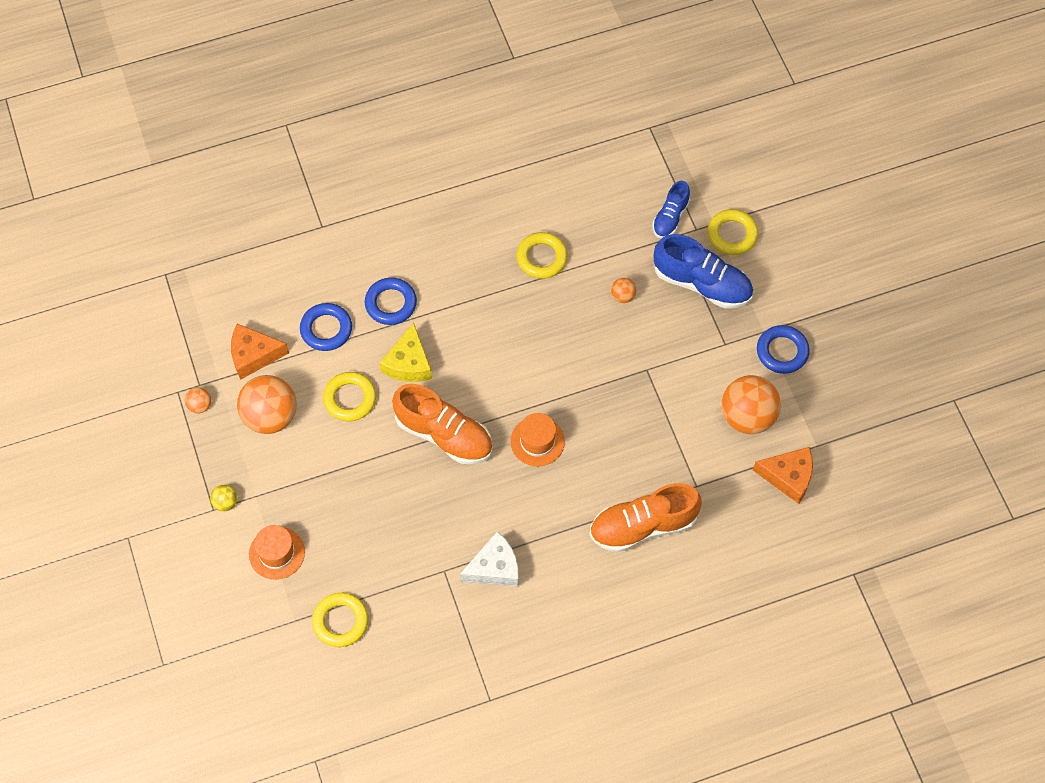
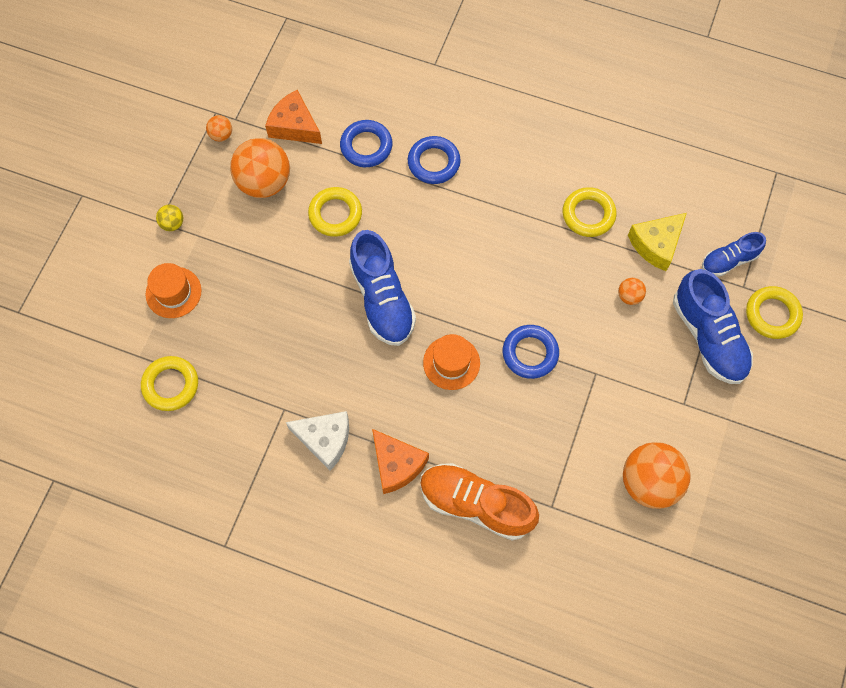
camera: 40 degrees right, 5 degrees up
(408, 363) = (405, 220): yellow cheese -> yellow cheese (656, 244)
(444, 434) = (382, 299): orange shoe -> blue shoe
(782, 351) = (730, 449): blue ring -> blue ring (530, 353)
(788, 477) = (640, 564): orange cheese -> orange cheese (396, 464)

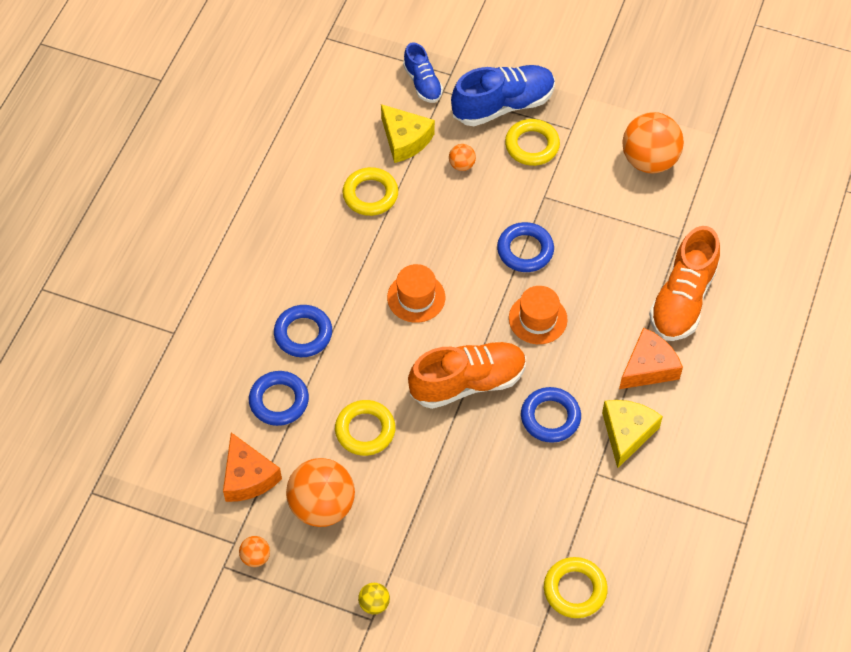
camera: 90 degrees left, 10 degrees down
(173, 292) = (462, 596): orange hat -> orange hat (416, 297)
(294, 126) = (248, 477): orange cheese -> orange cheese turned 60 degrees counterclockwise
(325, 439) = (627, 433): white cheese -> yellow cheese
(344, 370) = (550, 417): none -> blue ring
(382, 299) = (468, 382): blue shoe -> orange shoe
(772, 314) = (479, 55): yellow ring -> yellow ring (532, 145)

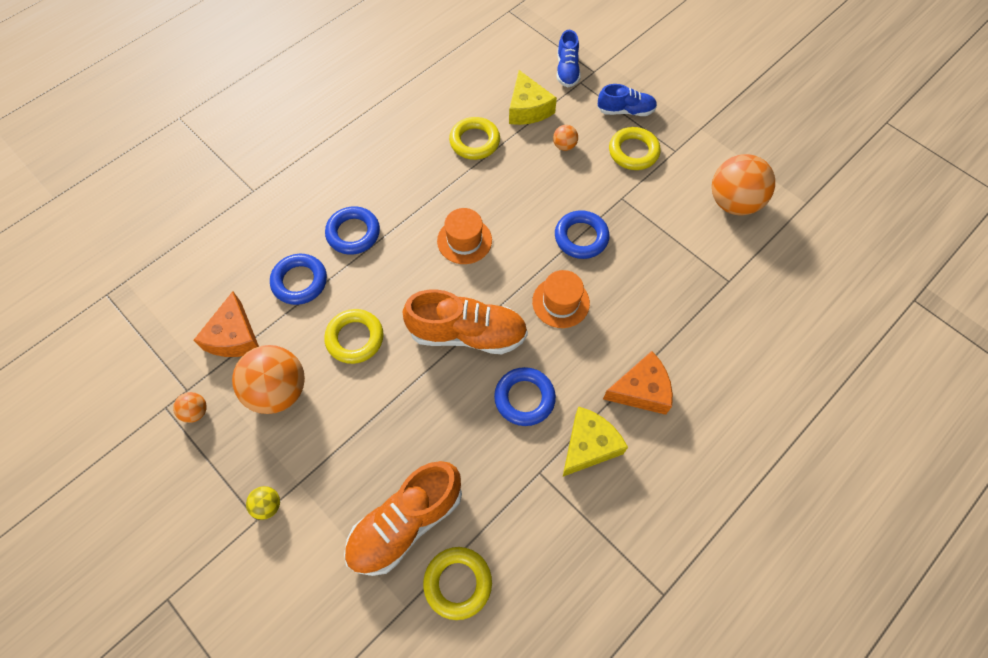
camera: 25 degrees right, 5 degrees up
(503, 105) = (625, 111): blue shoe -> blue shoe, size x0.58
(682, 299) = (705, 339): orange shoe -> orange shoe (406, 523)

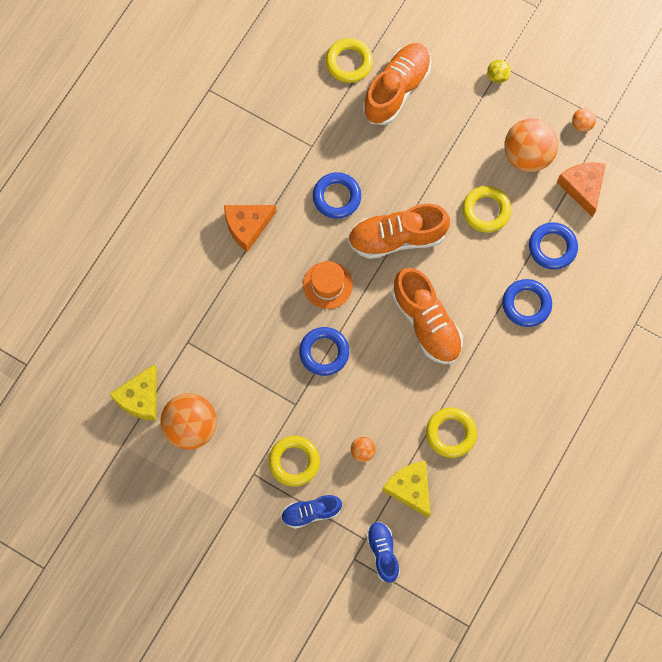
camera: 165 degrees right, 10 degrees up
(464, 240) = (426, 322): orange hat -> orange shoe
(589, 445) = (279, 174): yellow cheese -> yellow cheese (140, 398)

